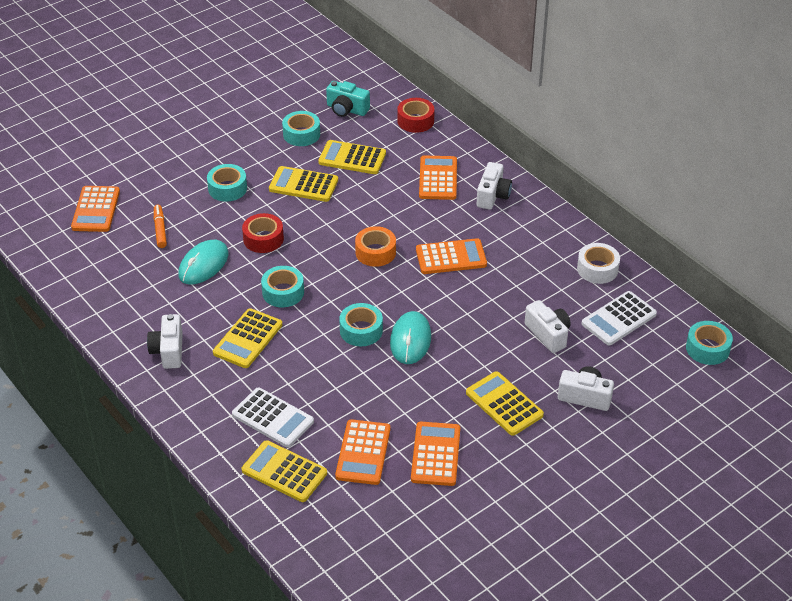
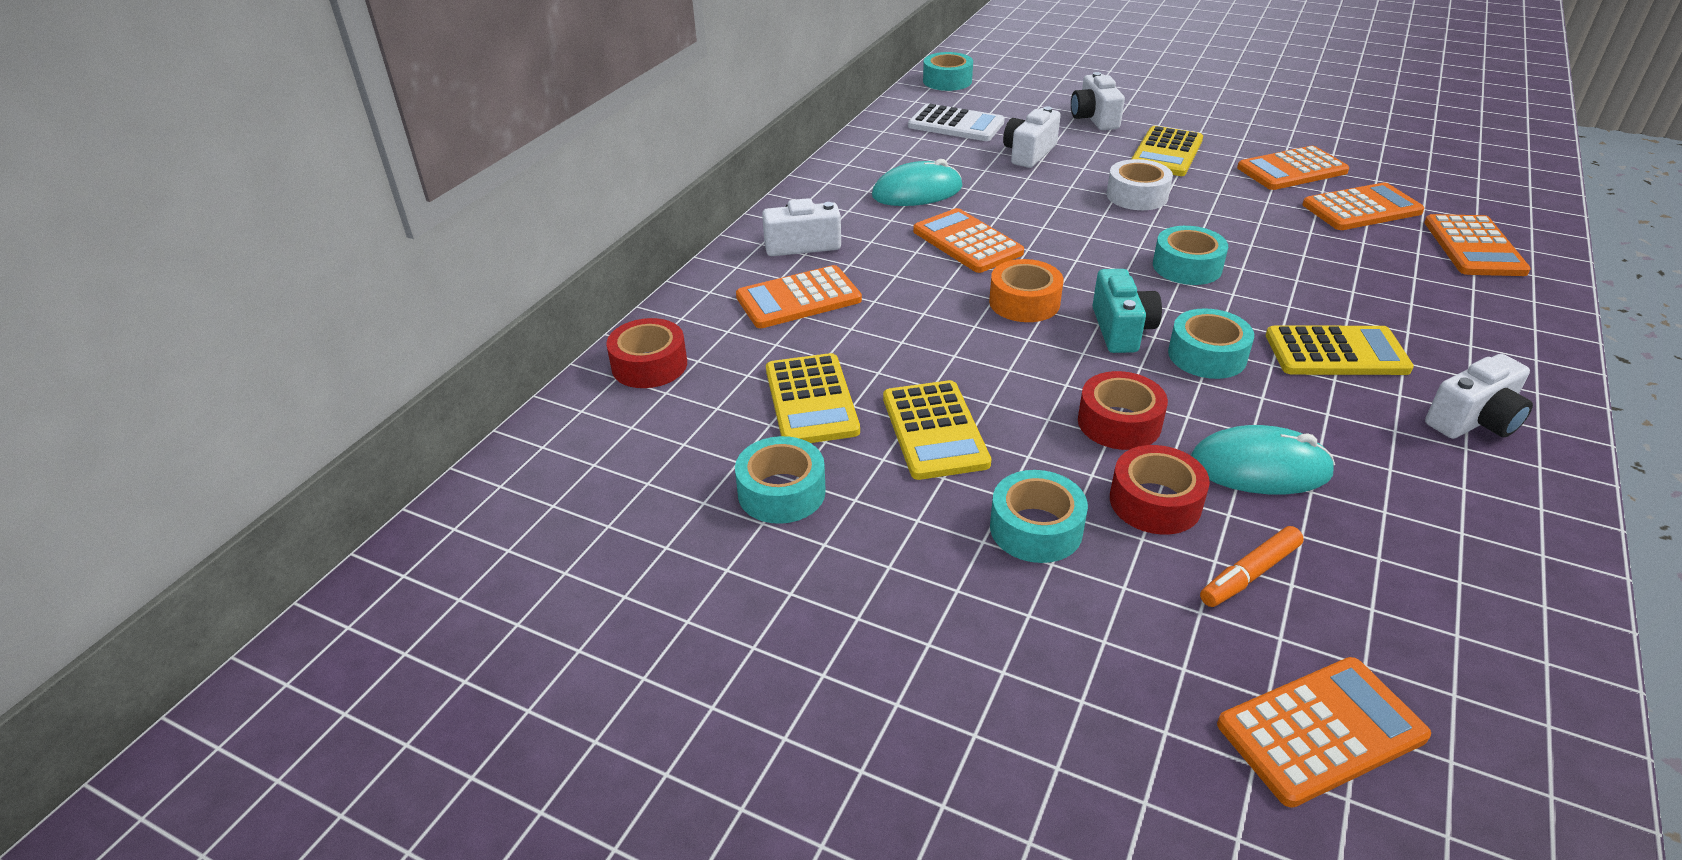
camera: 115 degrees left, 5 degrees down
(212, 225) = (1155, 502): none -> red tape
(273, 418) = (1421, 282): white calculator -> none
(284, 472) = (1474, 247): yellow calculator -> orange calculator
(346, 109) = (657, 460): turquoise camera -> turquoise camera (1121, 329)
(410, 340) = (1153, 228): turquoise mouse -> turquoise mouse (917, 192)
(597, 269) = (884, 150): white tape -> white tape (1137, 196)

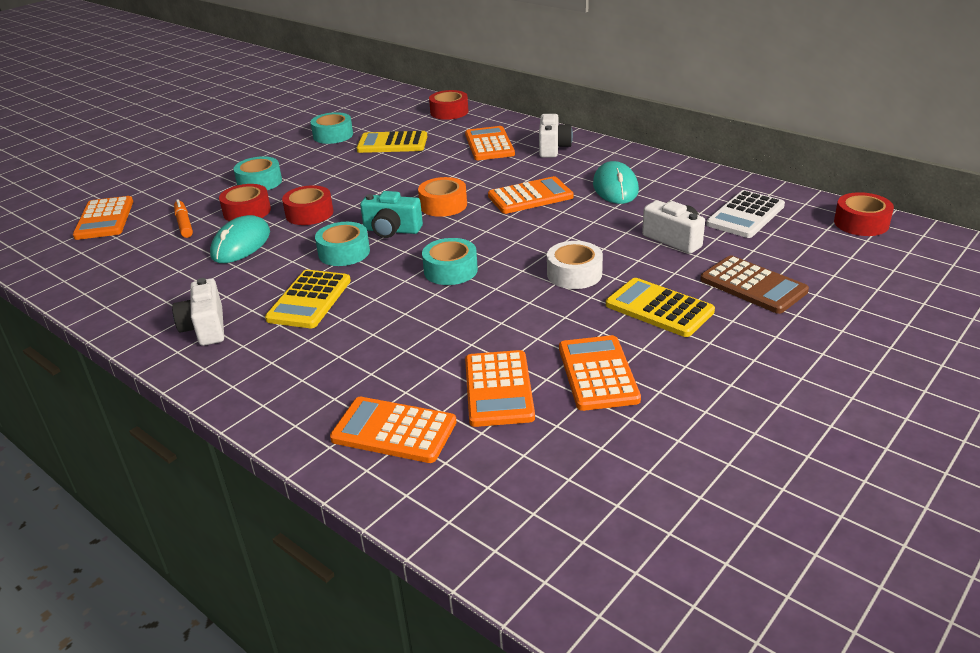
camera: 105 degrees right, 5 degrees down
(934, 430) = (345, 168): yellow calculator -> none
(947, 81) = (861, 223): turquoise tape -> red tape
(1094, 118) = (753, 286): white camera -> brown calculator

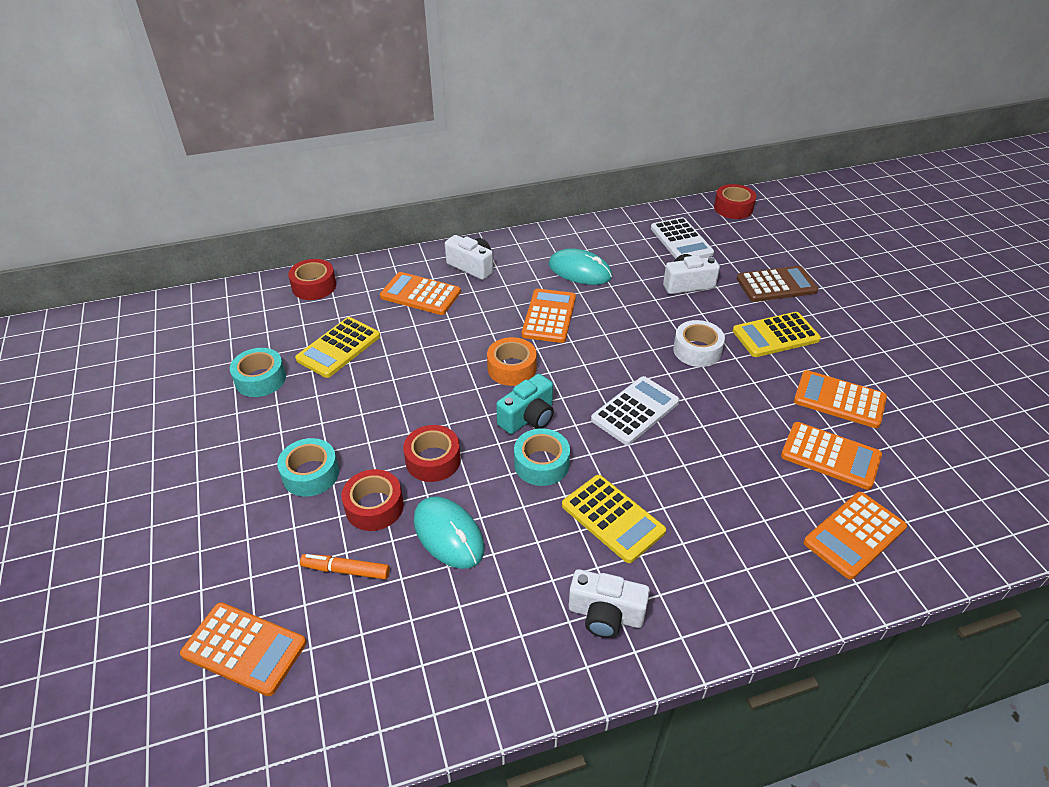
camera: 60 degrees left, 10 degrees up
(450, 270) = (635, 411): turquoise tape -> white calculator

